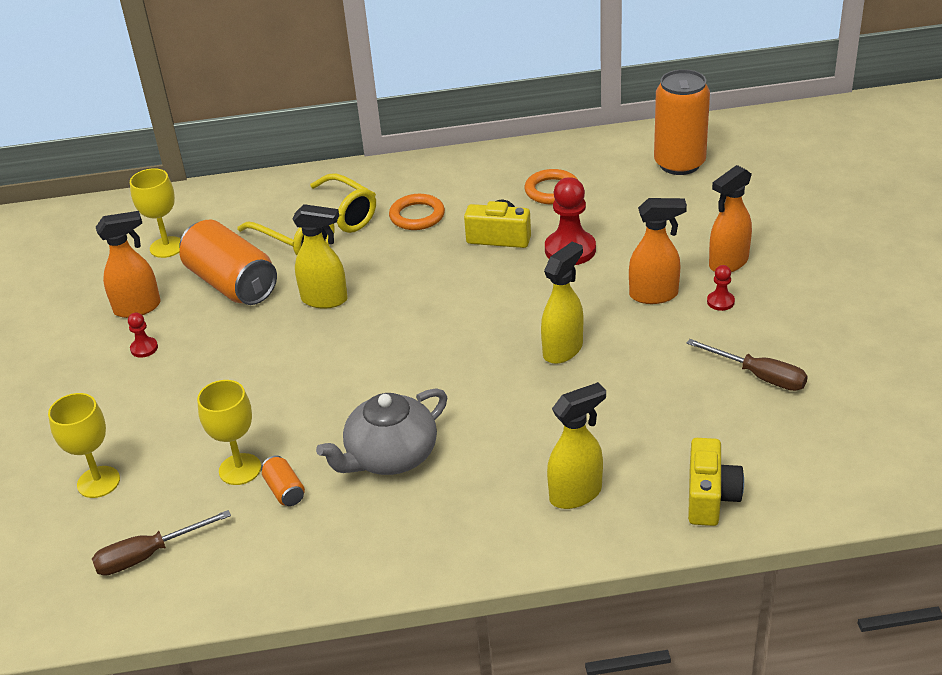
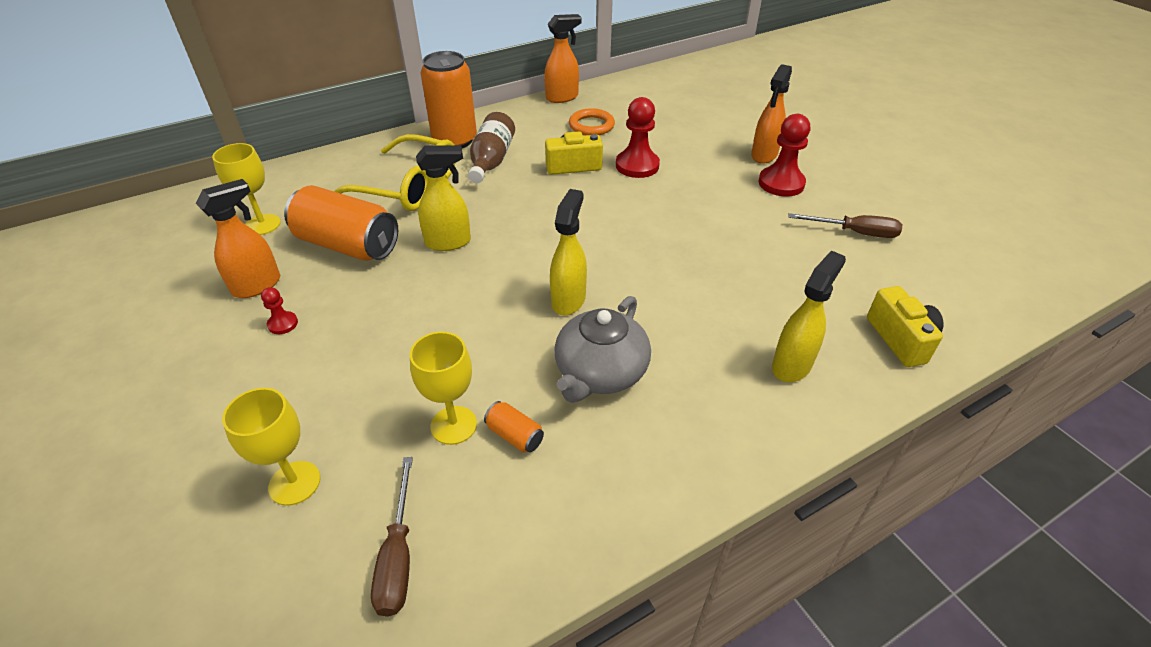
camera: 25 degrees left, 5 degrees up
(148, 555) = (398, 556): brown screwdriver -> brown screwdriver turned 45 degrees counterclockwise
(417, 216) = (491, 160): orange ring -> brown bottle
(563, 350) = (688, 243): yellow spray bottle -> yellow spray bottle (568, 300)
(654, 295) = (728, 187): orange spray bottle -> orange spray bottle (562, 97)
(679, 164) = (674, 94): orange can -> orange can (455, 140)
(720, 302) = (781, 183): red pawn -> red pawn, size x2.00

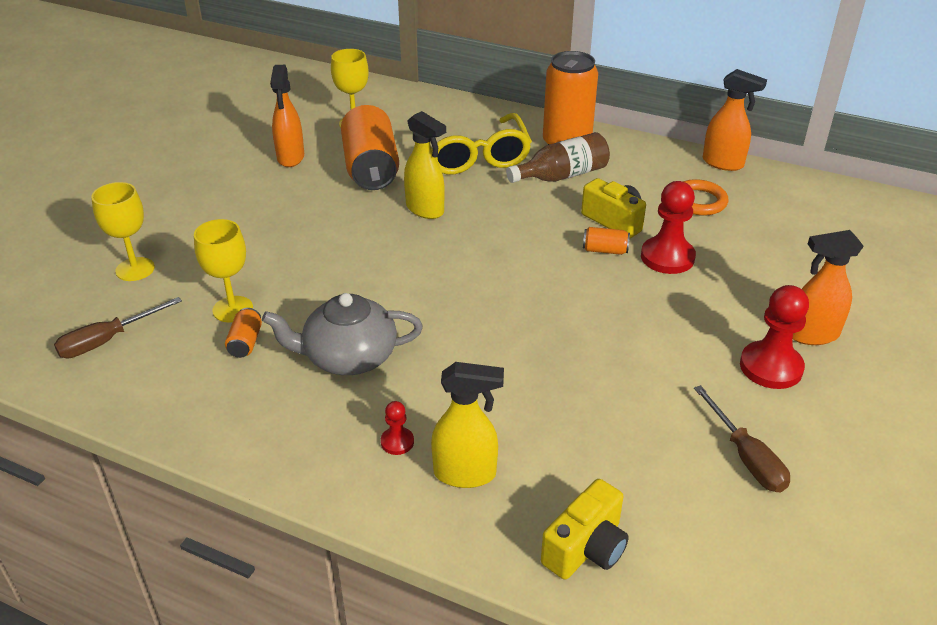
camera: 55 degrees right, 5 degrees down
(257, 286) = (290, 158): orange spray bottle -> orange spray bottle turned 75 degrees clockwise
(283, 324) = (264, 188): red pawn -> red pawn (397, 442)
(568, 300) = (419, 302): yellow spray bottle -> none
(601, 185) = (605, 250): none -> orange can

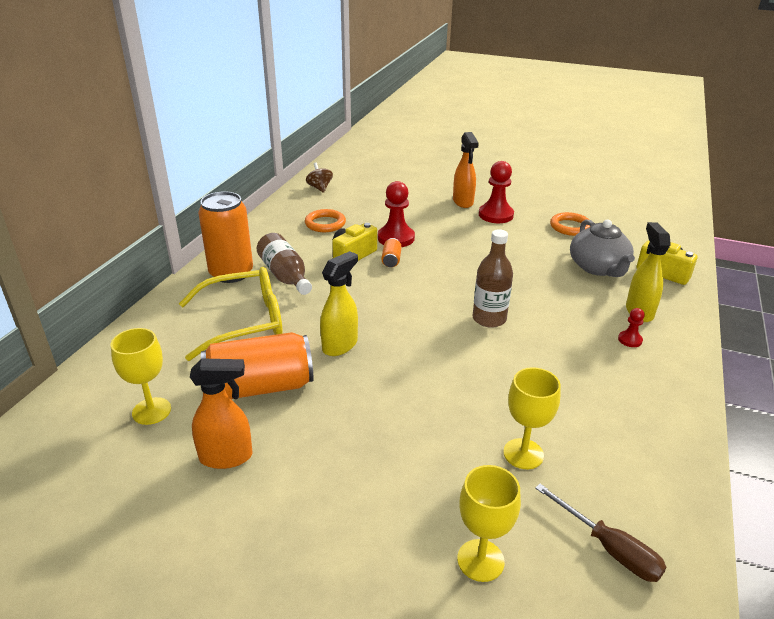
camera: 95 degrees left, 5 degrees down
(245, 342) = (565, 435): orange can -> none
(348, 357) = (557, 371): grey teapot -> grey teapot (598, 268)
(462, 318) = (489, 319): none -> brown bottle
(723, 163) = (273, 212): orange spray bottle -> none
(746, 457) = (570, 227): brown screwdriver -> orange ring
(813, 197) = (320, 188): none -> brown spinning top

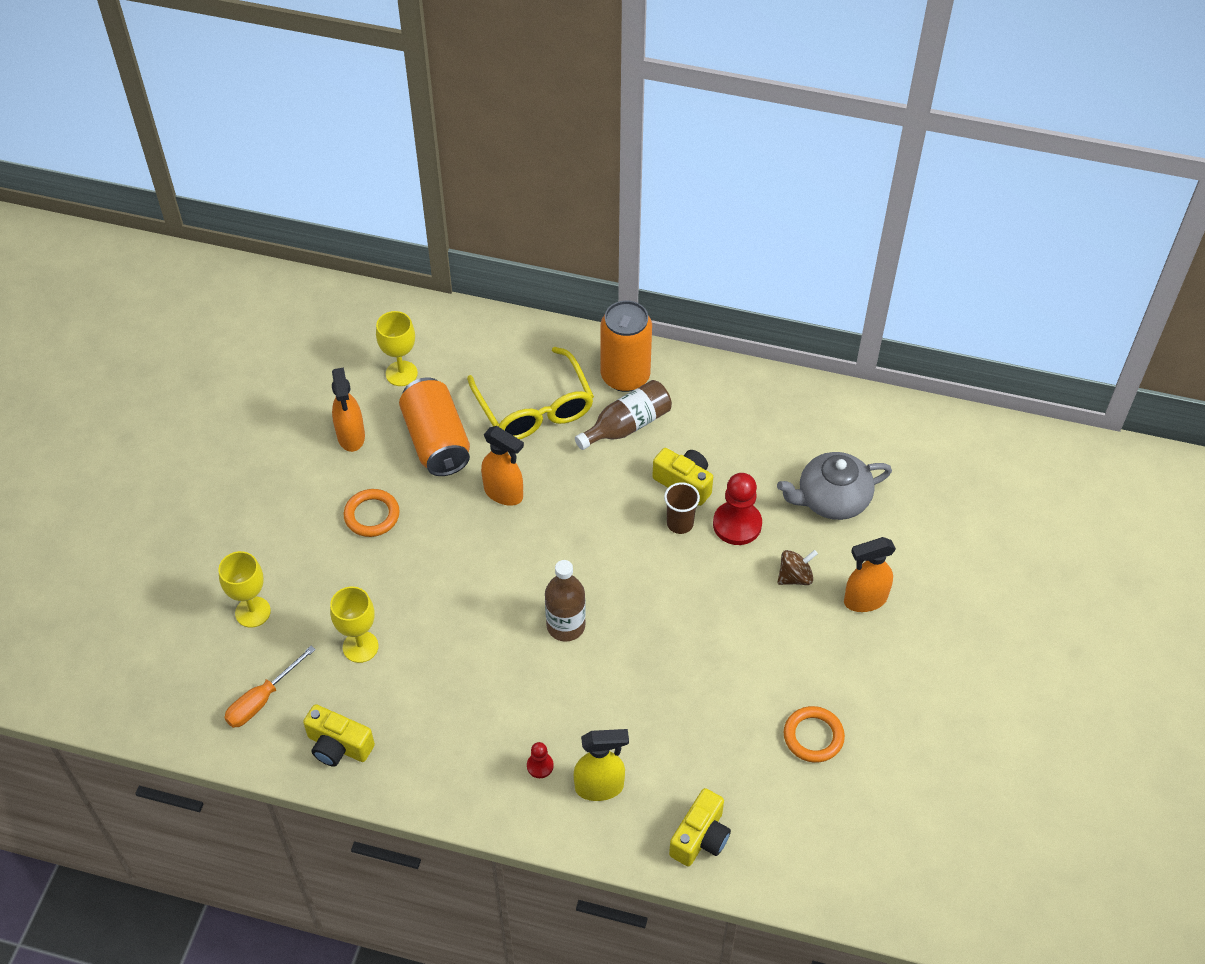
camera: 85 degrees right, 20 degrees up
(320, 188) = (867, 423): brown spinning top -> brown spinning top (795, 577)
(325, 224) = (760, 444): orange ring -> orange ring (372, 515)
(340, 345) = (504, 493): yellow spray bottle -> orange spray bottle
(391, 260) = (680, 523): orange can -> brown cup
(496, 215) = (831, 641): red pawn -> none
(598, 268) = (700, 757): grey teapot -> grey teapot (832, 499)
(609, 548) = (262, 699): brown screwdriver -> orange screwdriver
(651, 474) = (338, 746): none -> yellow camera

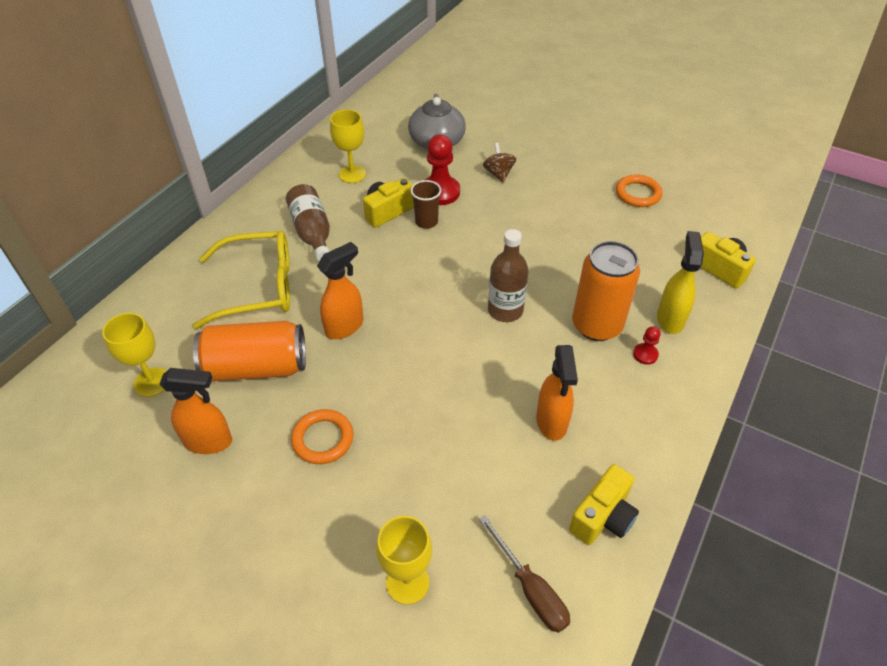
camera: 75 degrees left, 5 degrees down
(262, 699) = (530, 589): orange screwdriver -> brown screwdriver
(360, 647) = (485, 476): yellow goblet -> yellow goblet (352, 174)
(625, 376) = (259, 223): orange can -> orange can (596, 325)
(864, 600) = (529, 147): orange spray bottle -> orange spray bottle (551, 422)

